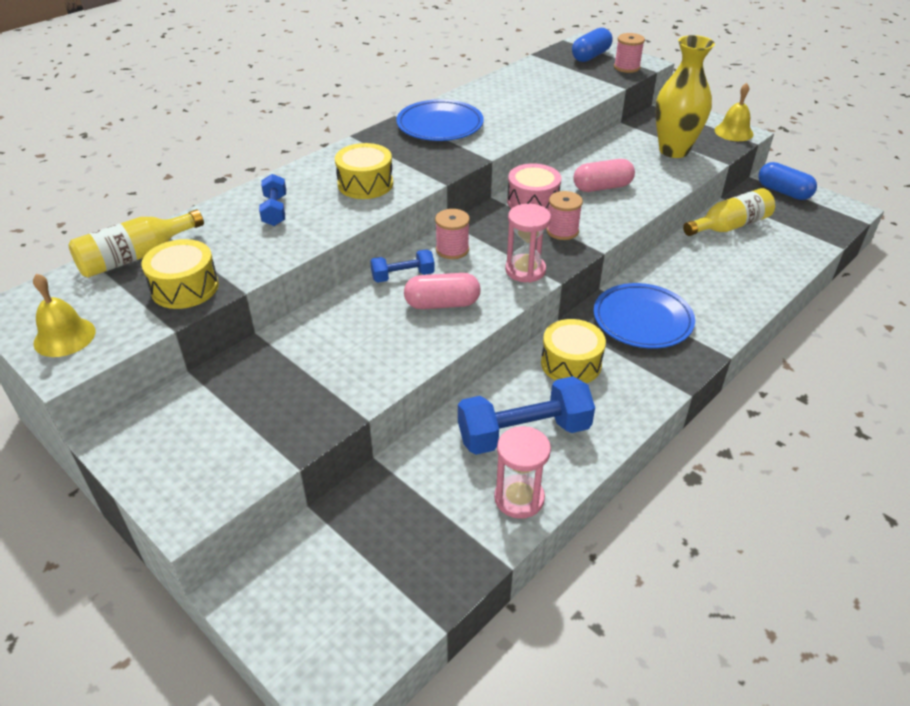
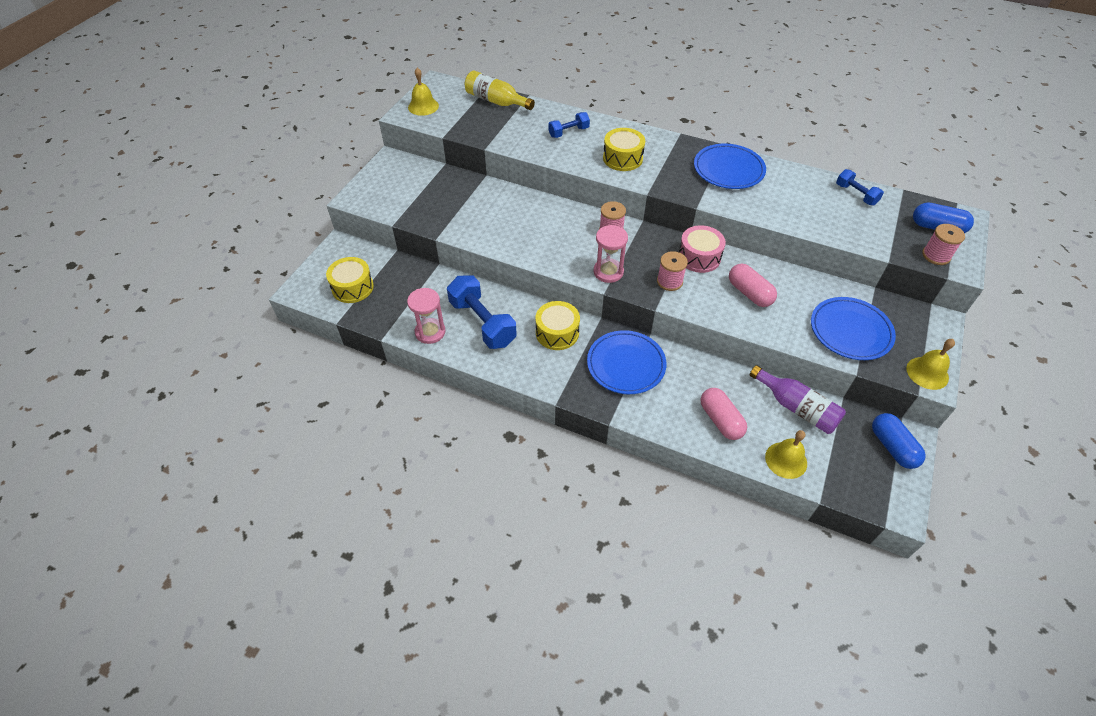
camera: 70 degrees right, 10 degrees up
(185, 287) = (478, 127): yellow drum -> yellow drum (352, 287)
(403, 276) = (569, 216): blue dumbbell -> blue dumbbell (856, 194)
(442, 304) = (550, 241): pink capsule -> pink capsule (720, 420)
(674, 150) = (850, 331): yellow vase -> blue plate
(729, 226) = (796, 408): yellow bottle -> purple bottle
(783, 192) = (892, 447): blue capsule -> blue capsule turned 45 degrees counterclockwise
(793, 251) = (786, 460): none -> yellow bell

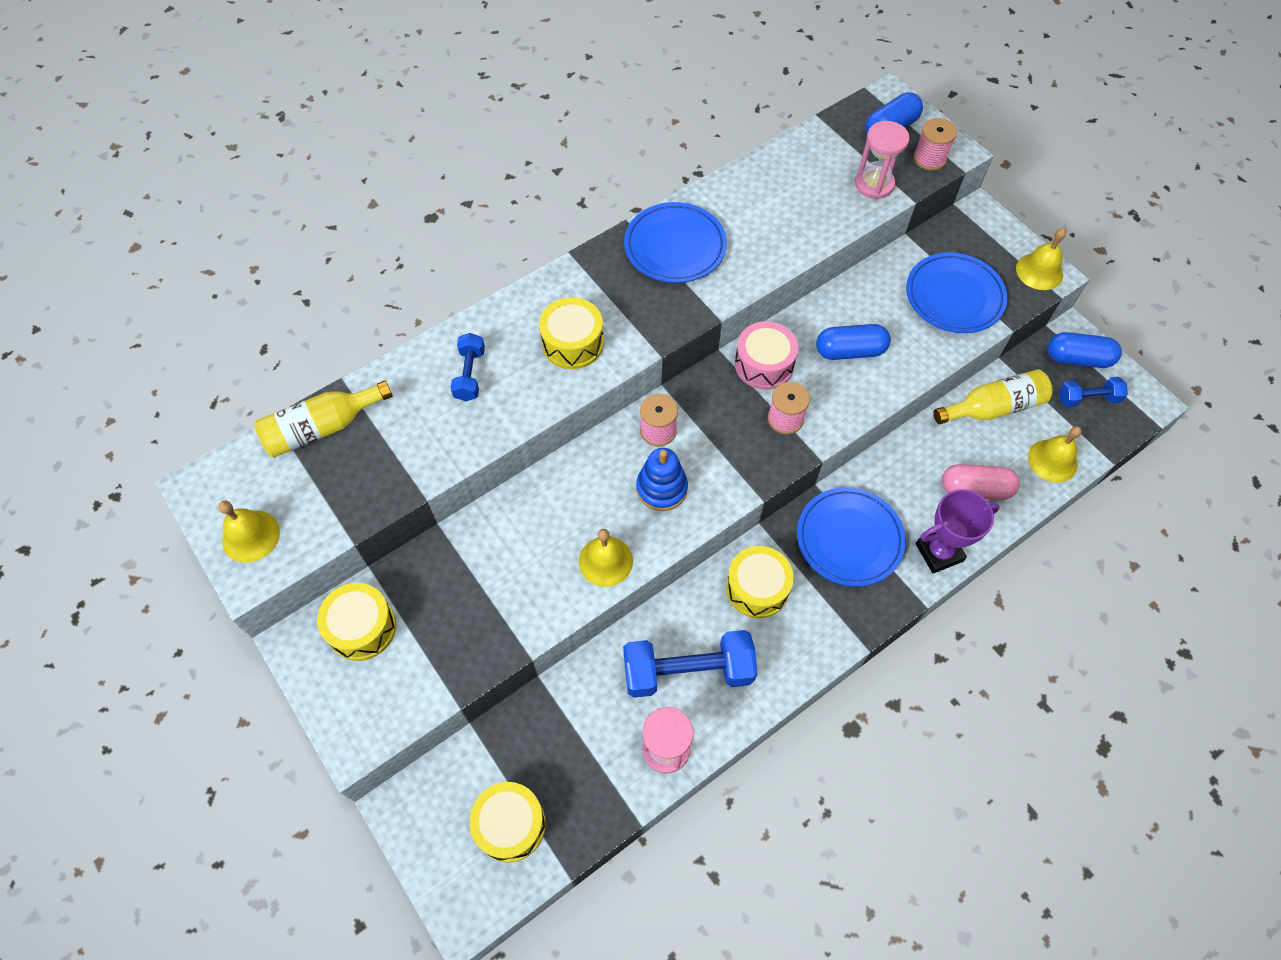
camera: 60 degrees left, 10 degrees up
(412, 175) = (362, 628): none -> yellow drum
(512, 243) = (605, 561): none -> yellow bell
(575, 247) = (661, 488): none -> blue stacking toy
(608, 272) = (730, 475): pink hourglass -> pink hourglass (874, 184)
(654, 416) = (939, 552): none -> purple trophy
(749, 293) = (850, 351): pink capsule -> blue capsule
(796, 408) = (993, 408): purple bottle -> yellow bottle
(856, 194) = (798, 159): blue dumbbell -> blue dumbbell (1087, 399)

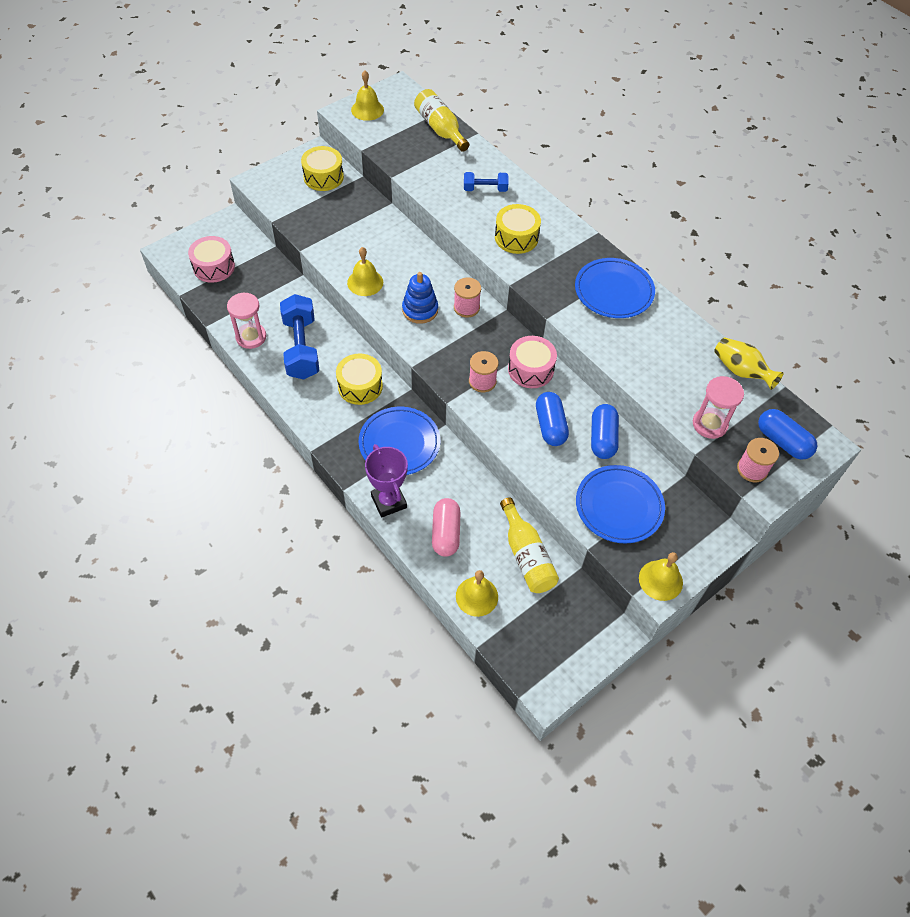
camera: 85 degrees right, 5 degrees down
(510, 824) = (214, 267): yellow drum -> pink drum
(797, 146) = (741, 371): none -> yellow vase
(1078, 358) = (588, 634): blue capsule -> blue capsule (602, 438)
(1087, 399) = (544, 636): blue dumbbell -> none

